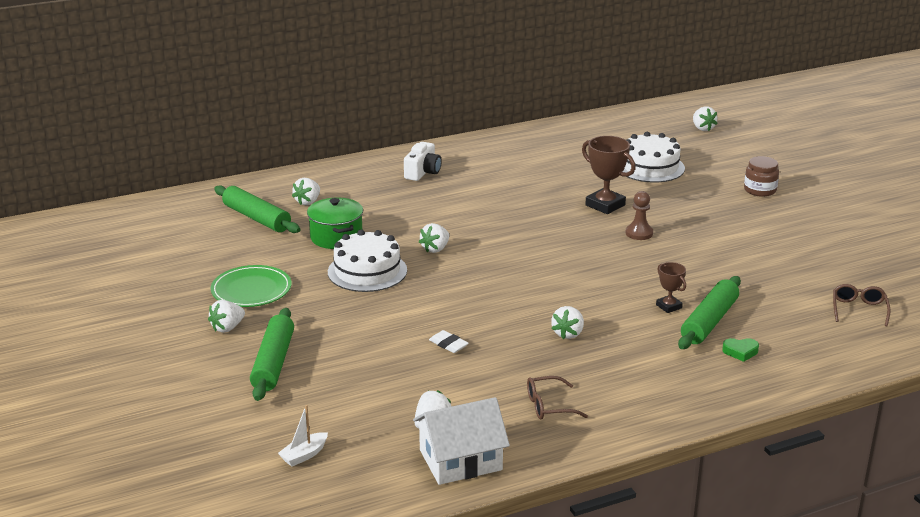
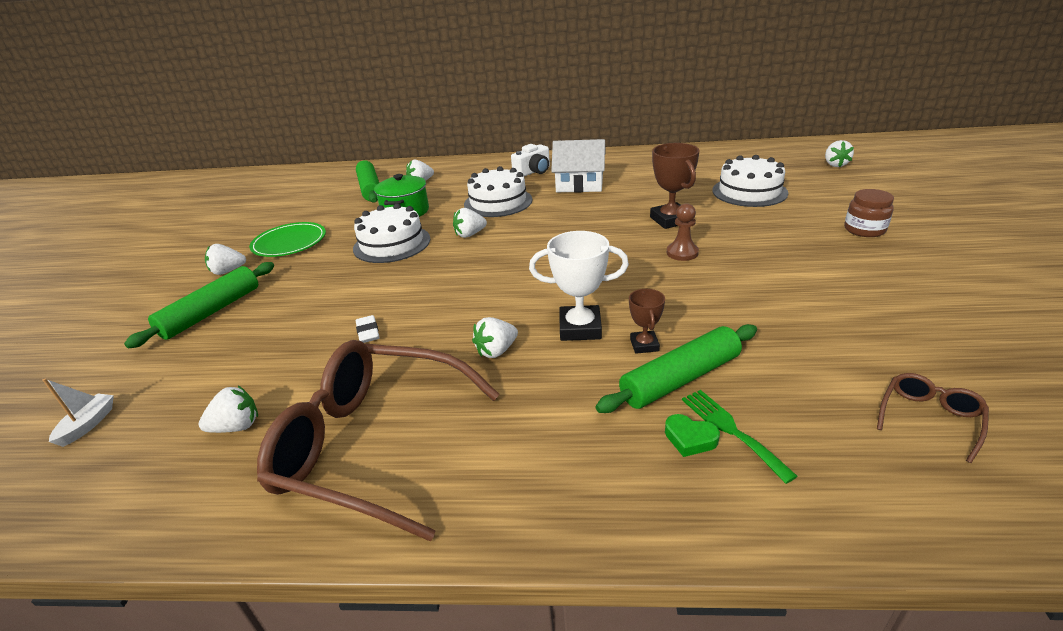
camera: 30 degrees right, 5 degrees up
(304, 455) = (88, 424): white boat -> white boat turned 120 degrees clockwise
(424, 212) = (498, 202): none -> white cake
(460, 460) = (197, 492): white house -> white house (579, 184)
(549, 406) = (375, 445): brown glasses -> brown glasses, size x2.42
(613, 305) = (580, 328): none -> white trophy
(759, 341) = (731, 430): none -> green fork

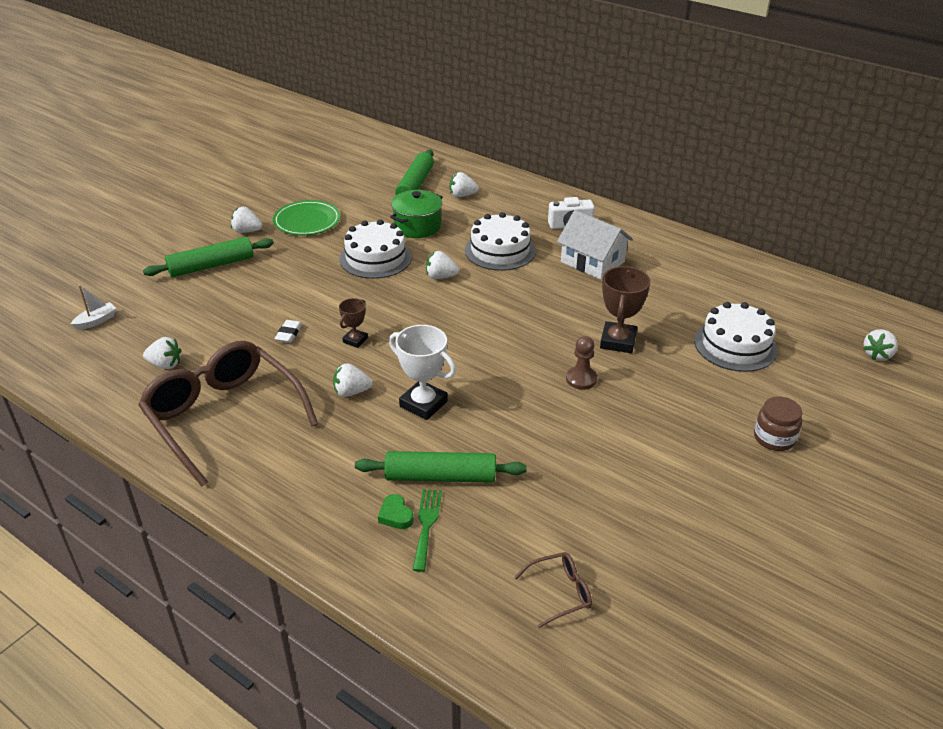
camera: 30 degrees right, 5 degrees up
(644, 345) = (449, 440): brown trophy -> brown trophy (355, 340)

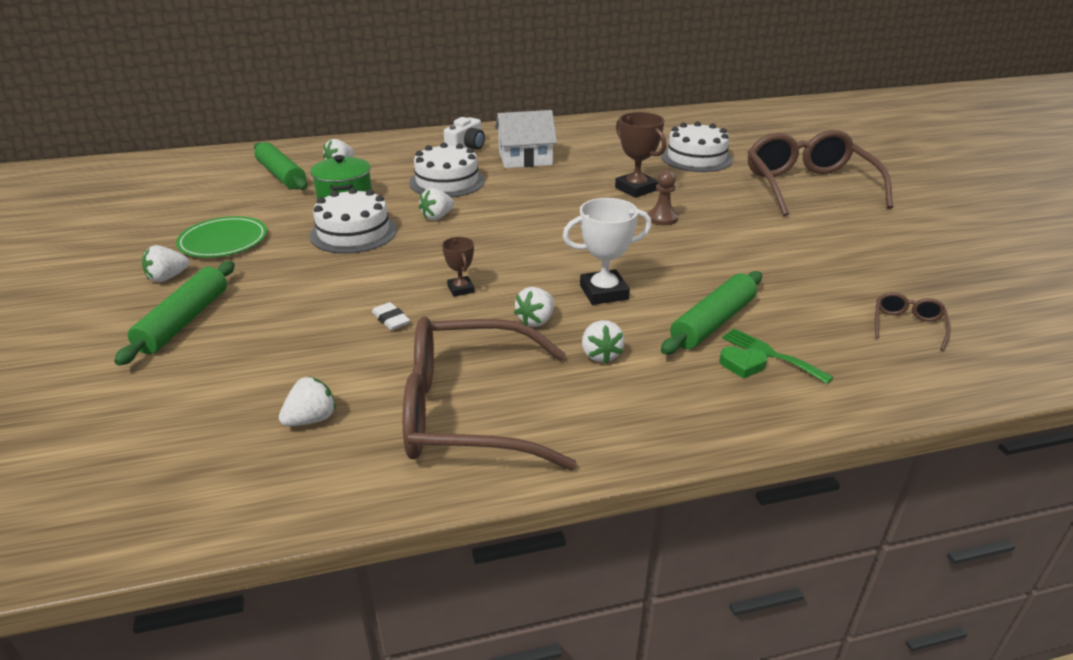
camera: 50 degrees left, 5 degrees down
(96, 321) = (128, 444): white boat -> none
(774, 438) = (808, 187): brown jar -> brown glasses
(877, 355) = (761, 129): white strawberry -> white strawberry (600, 355)

